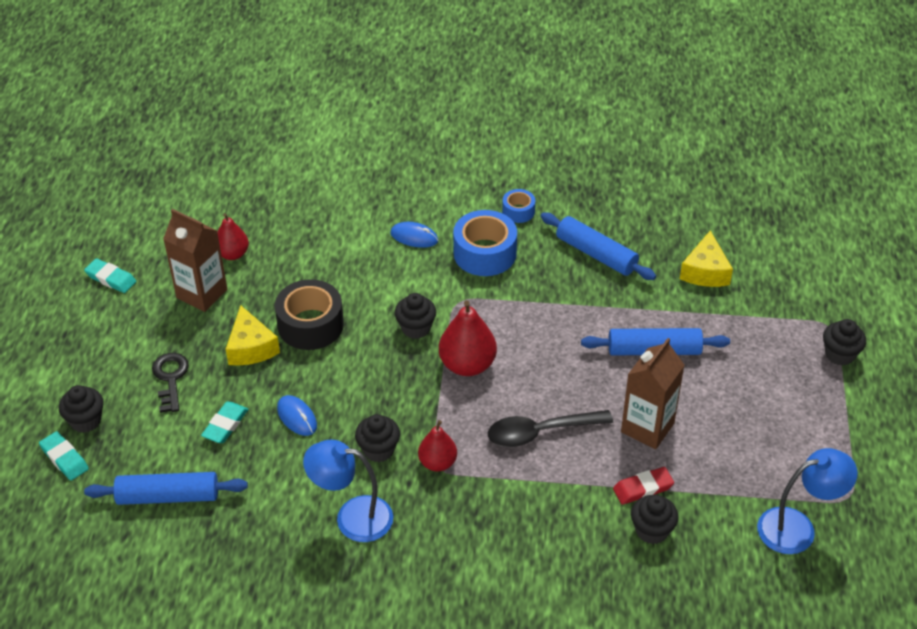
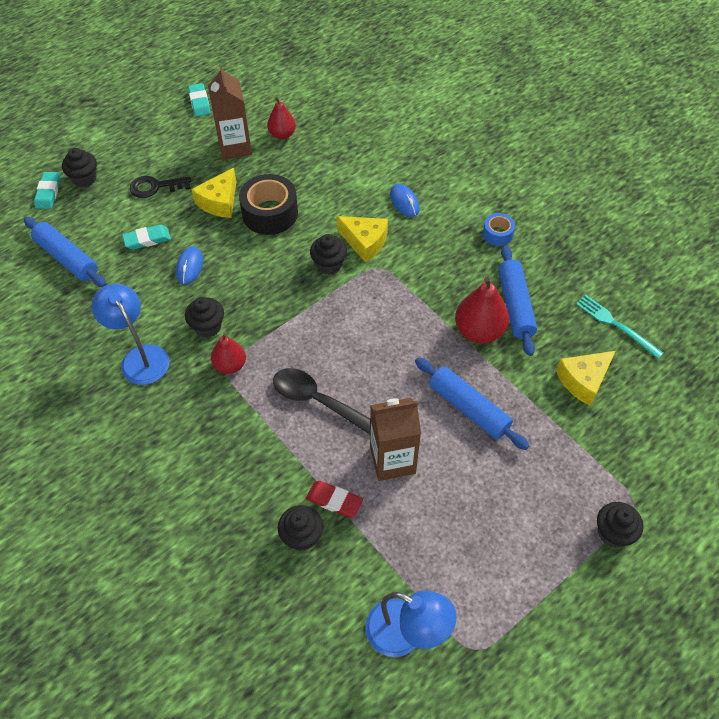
camera: 45 degrees right, 10 degrees up
(170, 378) = (155, 187): black key -> black key turned 135 degrees counterclockwise
(422, 290) = (365, 242): none -> yellow cheese
(467, 365) = (329, 315): red pear -> red pear (479, 331)
(485, 253) = (437, 247): blue tape -> none
(680, 217) = (616, 325): none -> turquoise fork

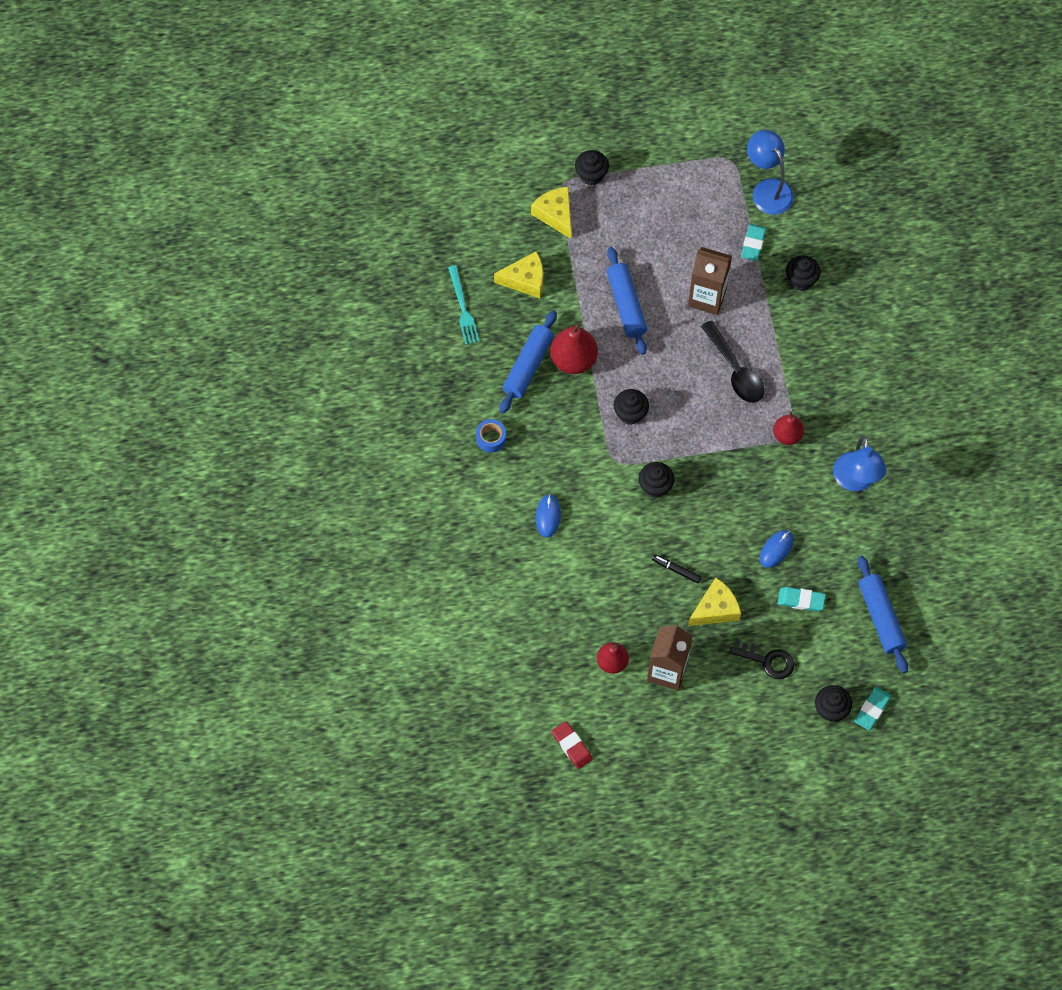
camera: 150 degrees left, 10 degrees up
(199, 102) = (672, 756): turquoise eraser -> turquoise eraser (753, 244)
(208, 327) = (788, 480): black cupcake -> black cupcake (630, 413)
(270, 213) = (676, 570): black tape -> black marker
(334, 500) = (765, 292): red eraser -> red eraser (572, 746)
(365, 242) = (610, 492): yellow cheese -> yellow cheese (555, 214)

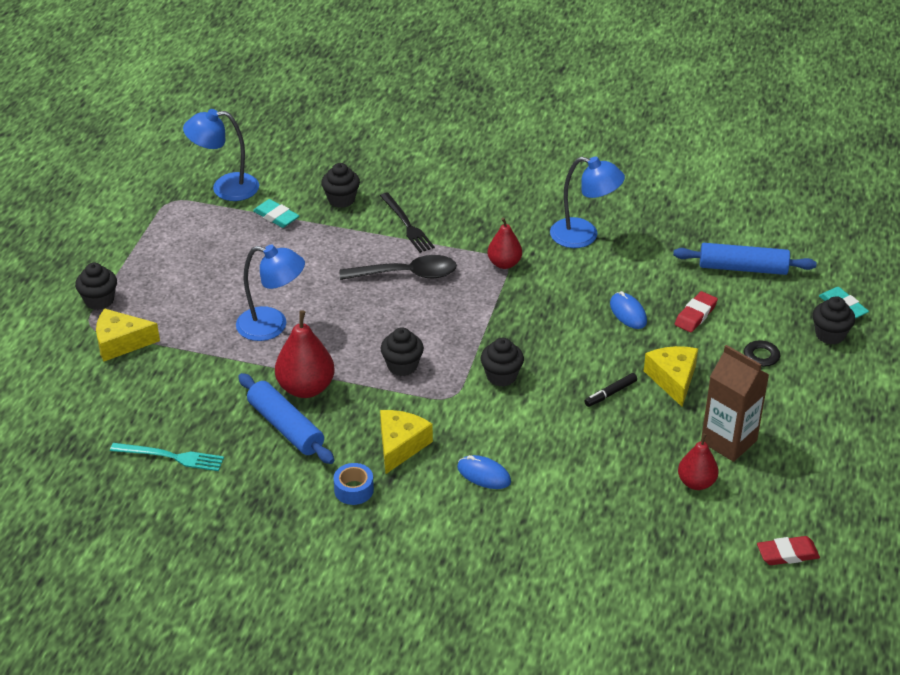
camera: 65 degrees left, 25 degrees down
(525, 280) = (179, 393): yellow cheese -> yellow cheese (400, 446)
(626, 305) = (272, 326): blue rolling pin -> blue lamp
(707, 297) = (310, 266): brown carton -> none
(796, 343) = (407, 224): none -> black fork
(801, 600) = (695, 315): turquoise eraser -> red eraser

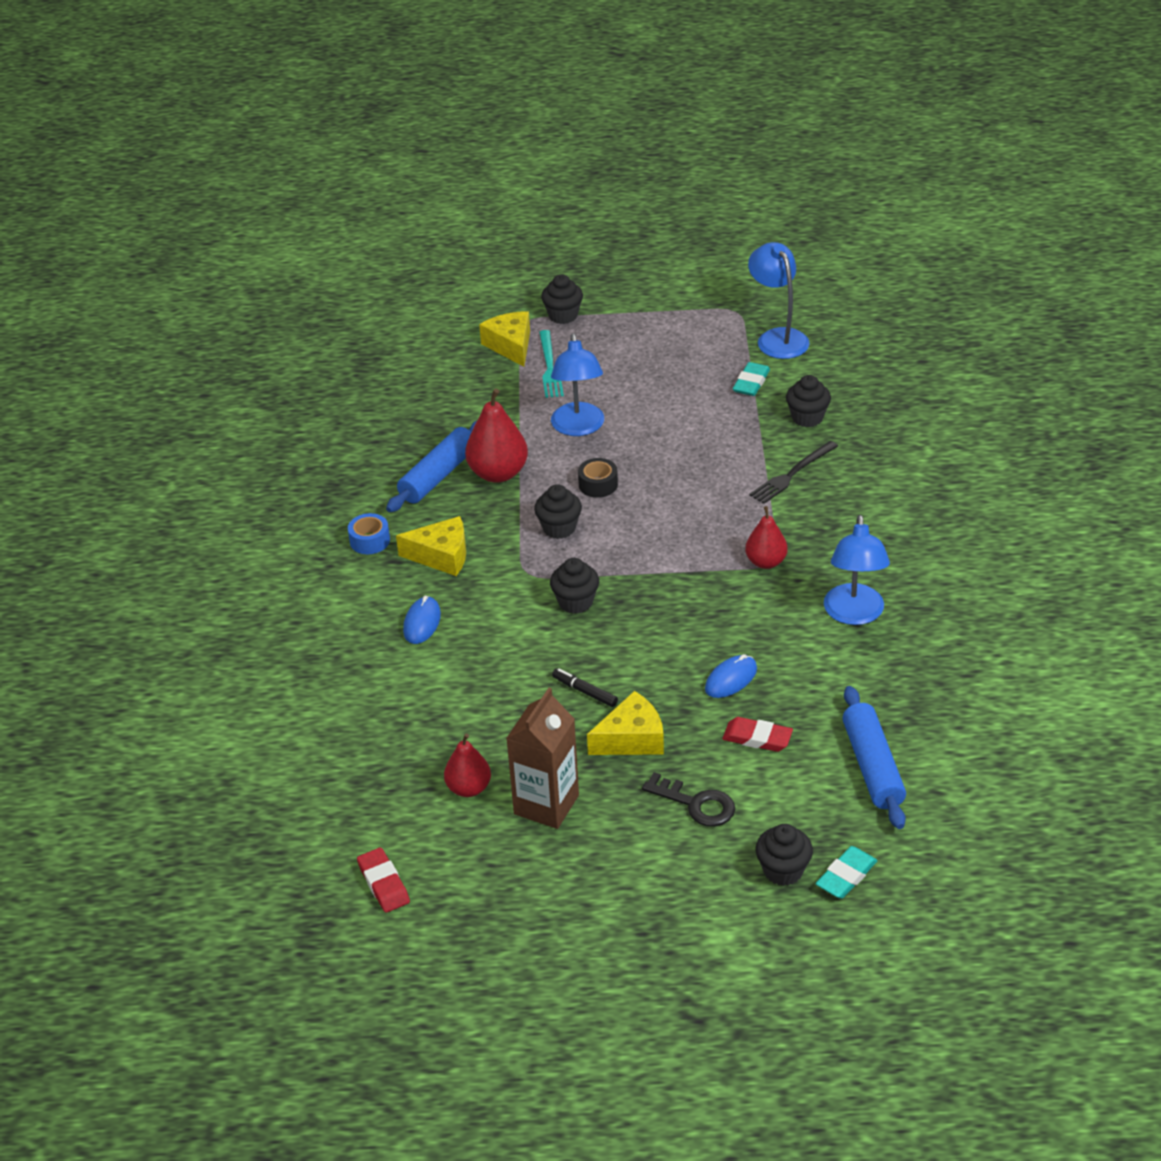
camera: 75 degrees right, 0 degrees up
(171, 457) = (373, 419): turquoise fork -> turquoise fork (550, 367)
(357, 331) = (598, 484): none -> black tape
(407, 274) = (707, 495): black spoon -> none

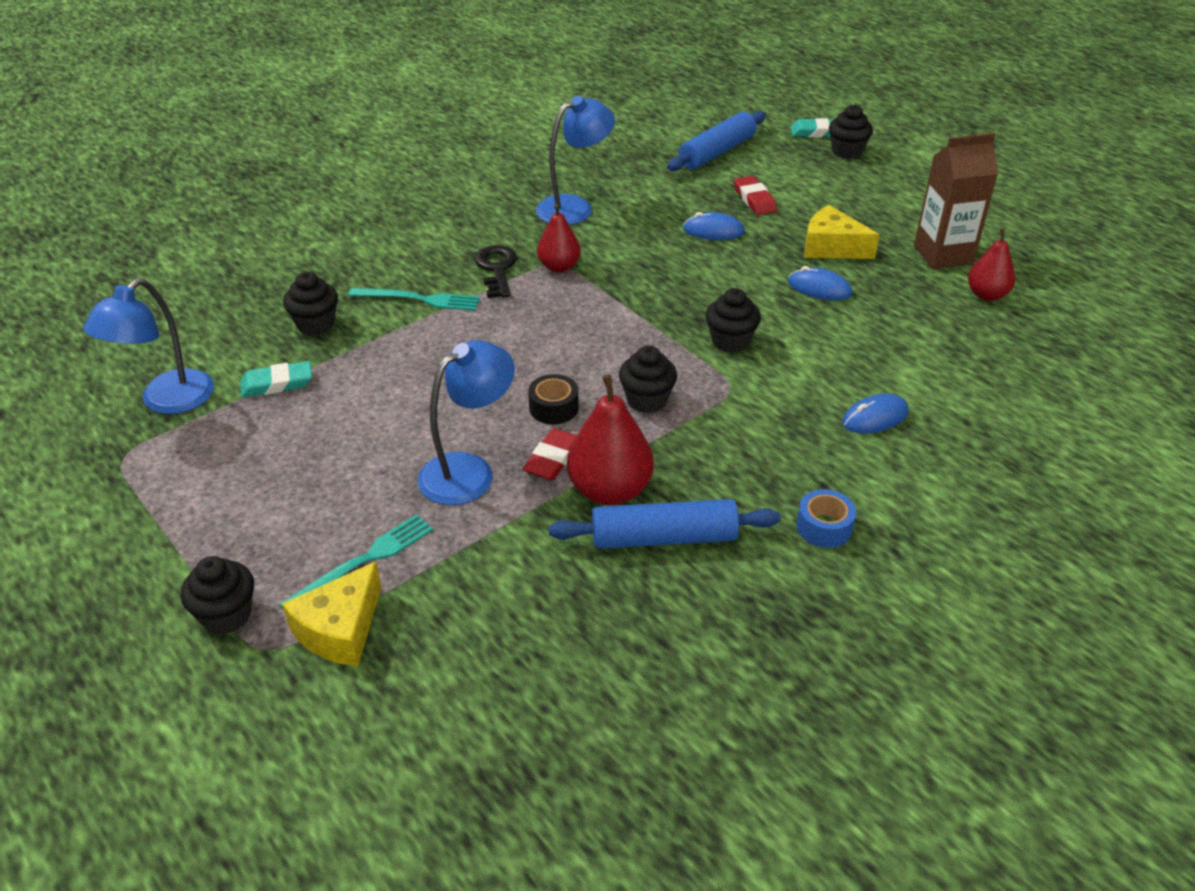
camera: 130 degrees left, 0 degrees up
(383, 883) = (1116, 288): red eraser -> red eraser (553, 459)
(441, 556) = (778, 458): yellow cheese -> none
(585, 691) = (819, 288): black marker -> blue mouse
(696, 804) = (846, 199): black key -> black key (496, 269)
(792, 474) = (419, 299): black fork -> turquoise fork

